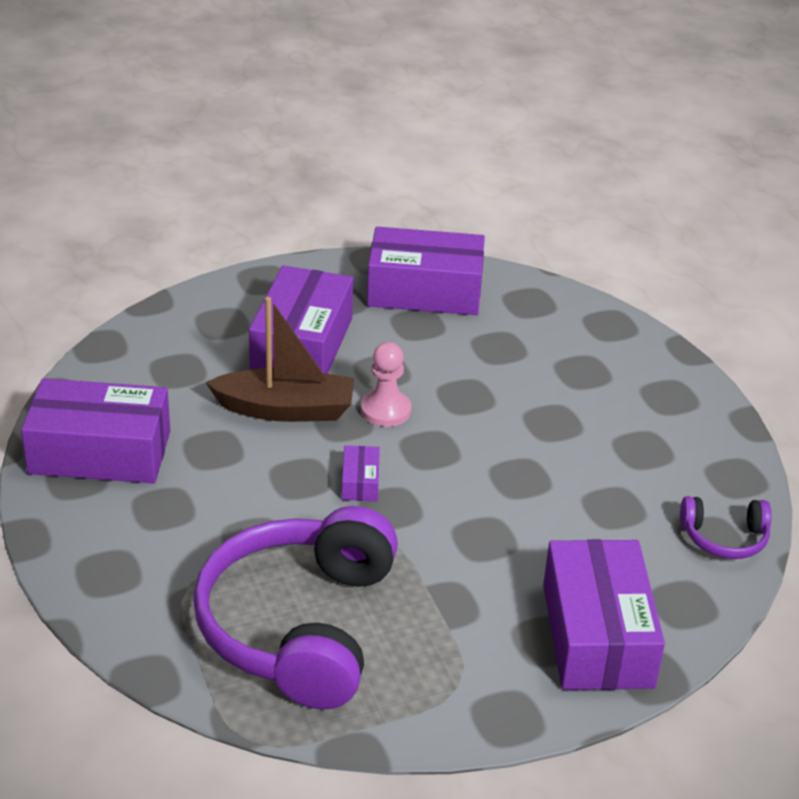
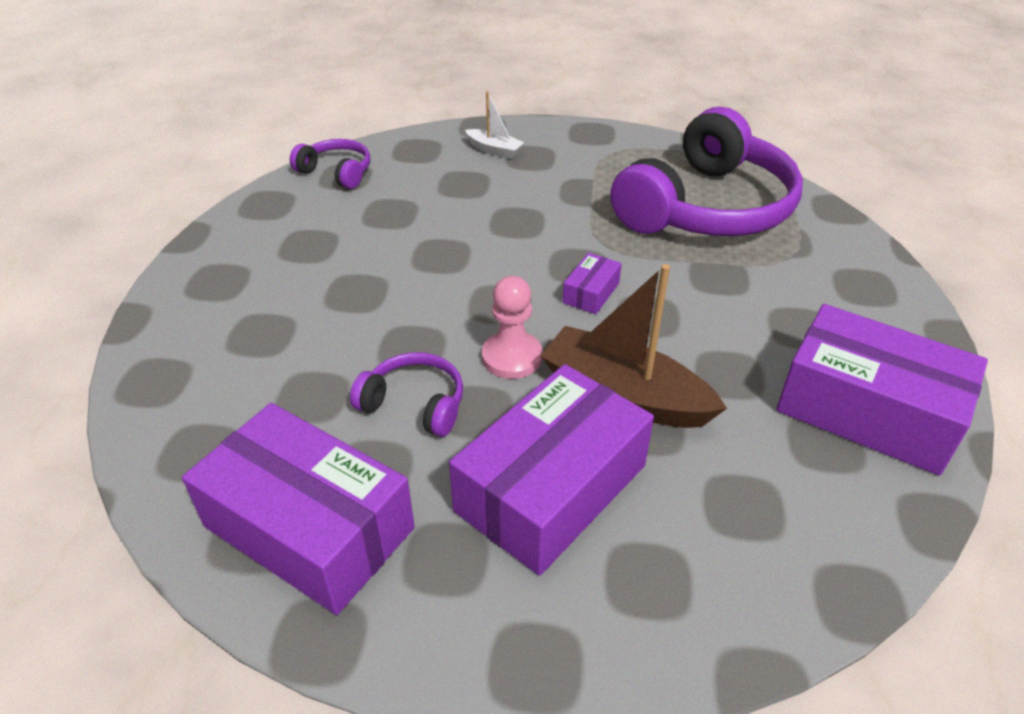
camera: 150 degrees left, 5 degrees up
(426, 362) = (415, 404): none -> purple headphones
(597, 635) = (494, 150): purple box -> white boat

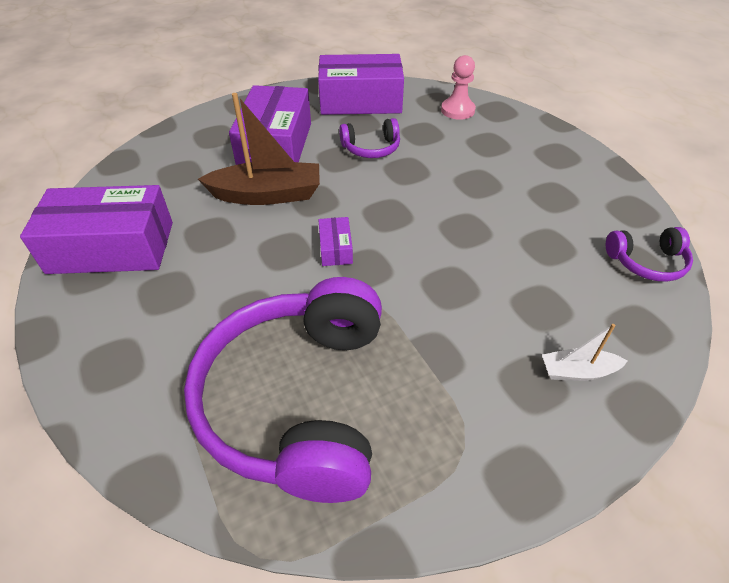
camera: 145 degrees right, 5 degrees up
(512, 357) = (347, 187): pink pawn -> pink pawn (457, 110)

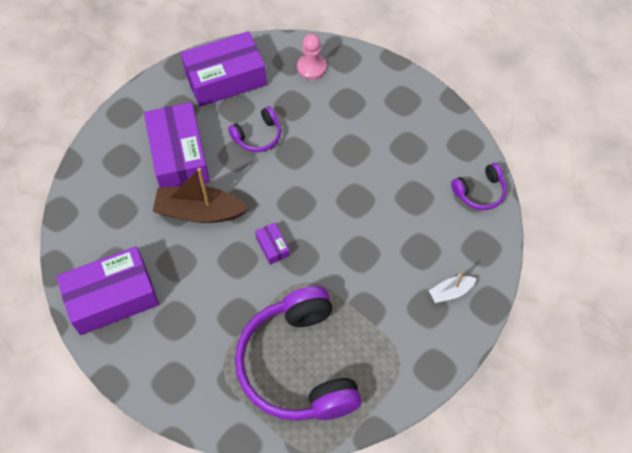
camera: 20 degrees left, 15 degrees up
(267, 195) = (199, 212): brown boat -> brown boat turned 150 degrees counterclockwise

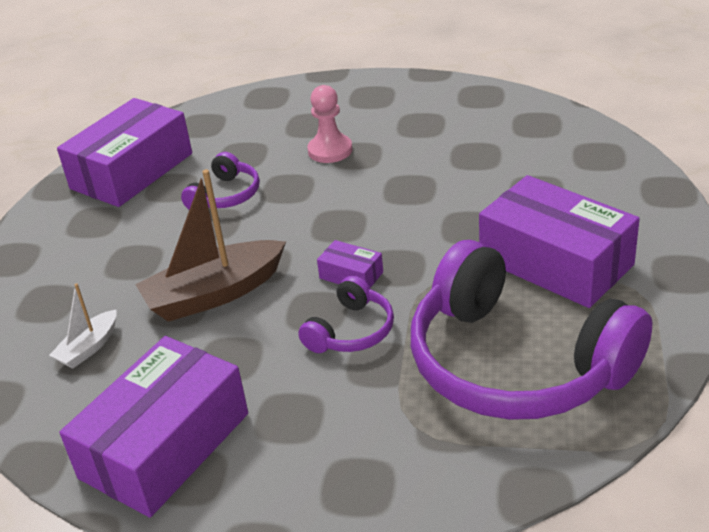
camera: 30 degrees left, 25 degrees down
(179, 156) = (132, 259): purple box -> purple box (555, 262)
(311, 67) = (235, 118): pink pawn -> pink pawn (330, 150)
(450, 292) = (613, 203): white boat -> white boat (89, 348)
(480, 192) = (541, 119): purple headphones -> purple headphones (351, 331)

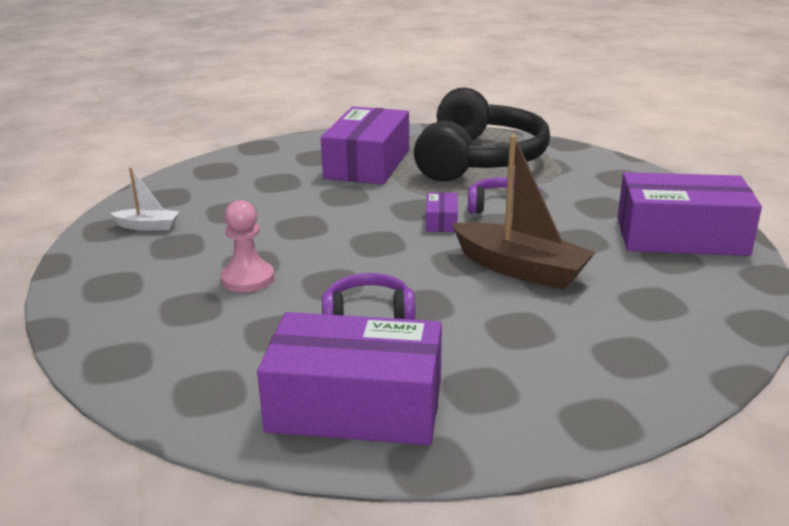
camera: 120 degrees left, 10 degrees down
(89, 348) = (648, 304): white boat -> white boat (148, 226)
(515, 364) = (479, 159): purple headphones -> black headphones

